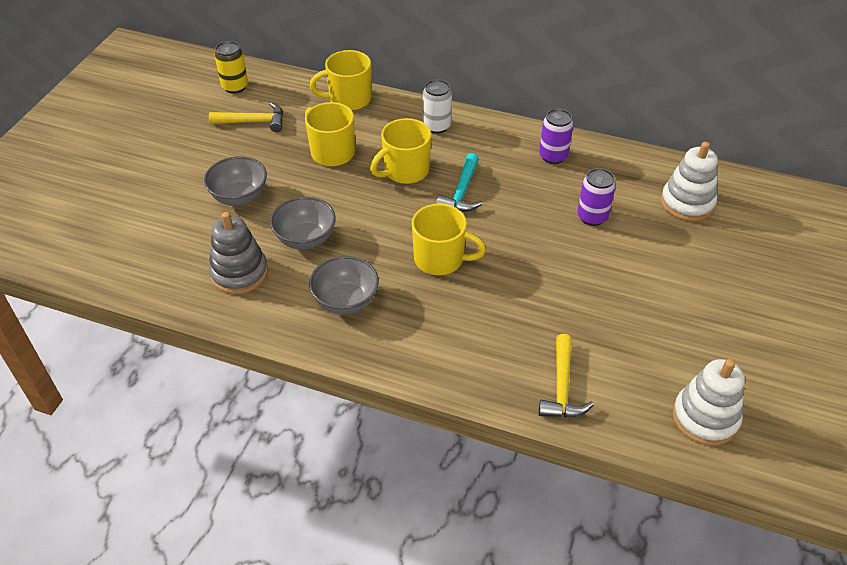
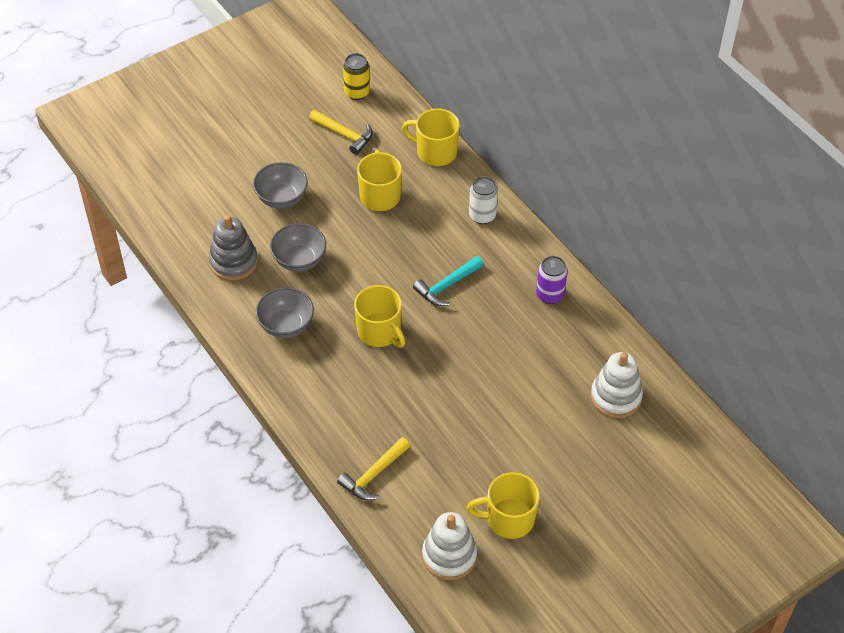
camera: 35 degrees right, 5 degrees up
(405, 171) = (420, 243): yellow mug -> yellow mug (508, 519)
(592, 217) = (526, 364): purple can -> none

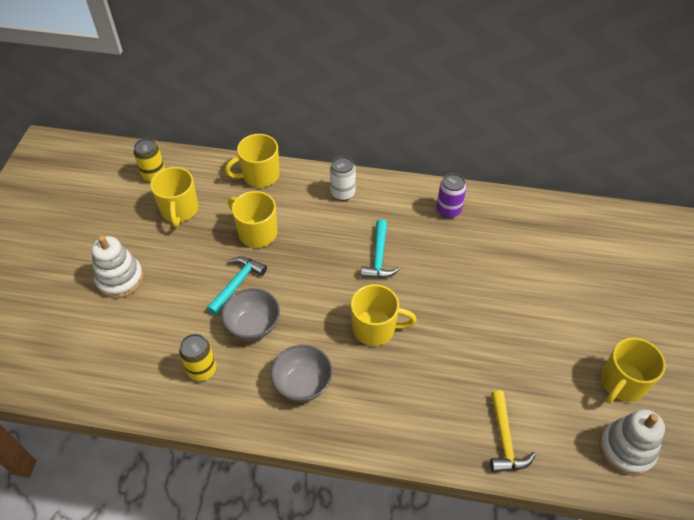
camera: 45 degrees left, 0 degrees up
(233, 262) = (202, 370): grey stacking toy -> yellow can
(281, 198) = (184, 290): grey bowl -> none
(322, 222) = (237, 284): none -> turquoise hammer
(344, 135) = (179, 210): yellow hammer -> yellow mug
(616, 397) = (568, 242): white stacking toy -> white stacking toy (120, 279)

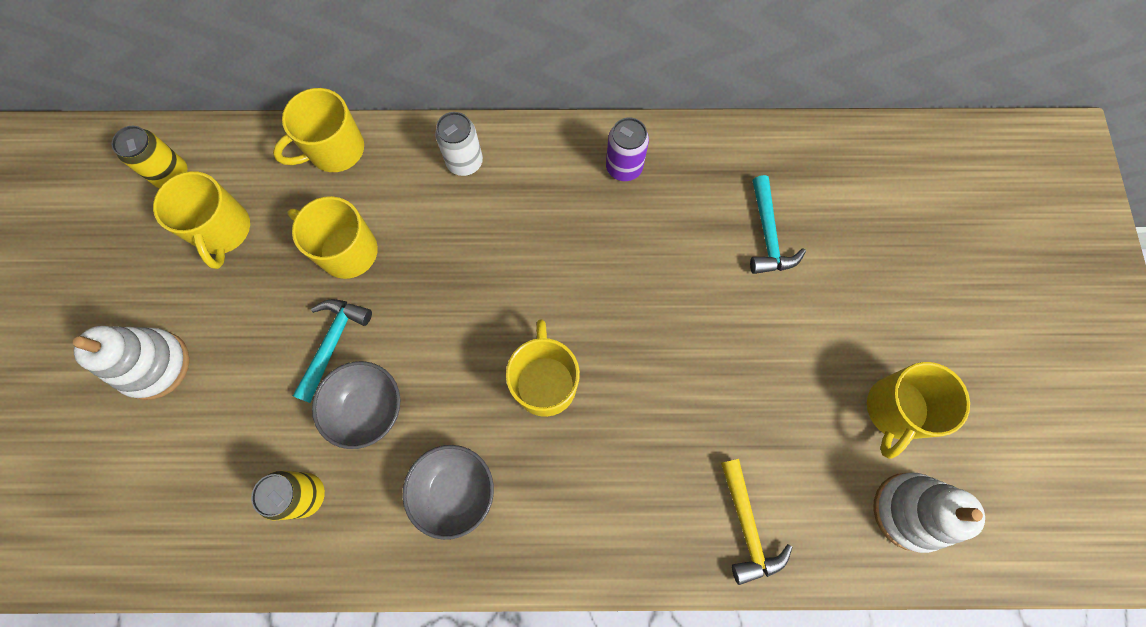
camera: 10 degrees left, 20 degrees up
(375, 328) = (545, 382): yellow mug -> yellow mug turned 90 degrees counterclockwise
(379, 257) = (534, 264): turquoise hammer -> turquoise hammer (767, 235)

